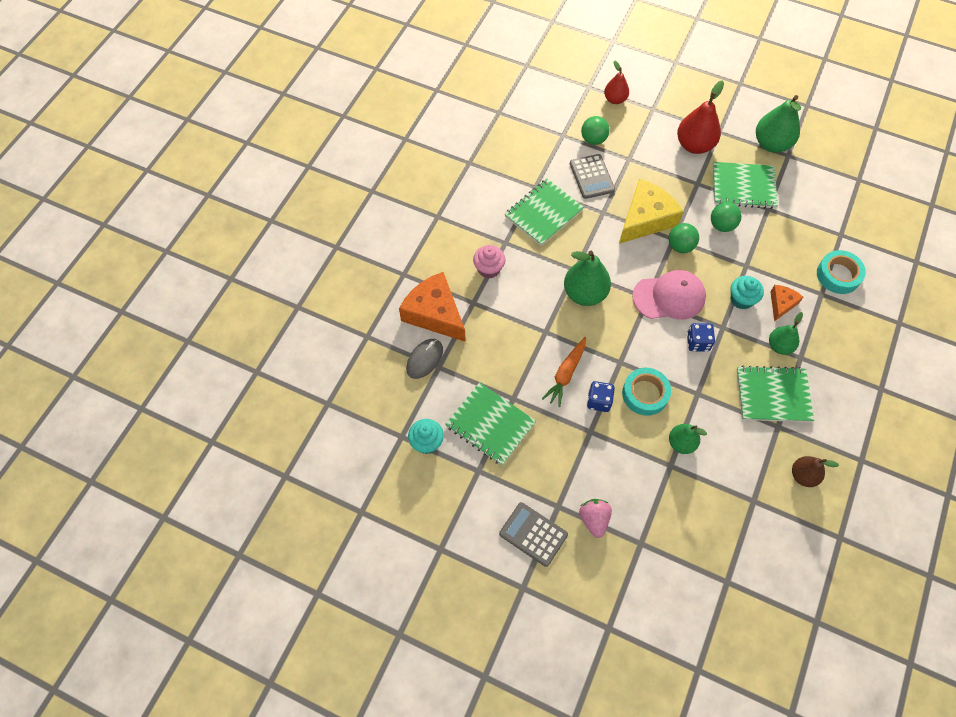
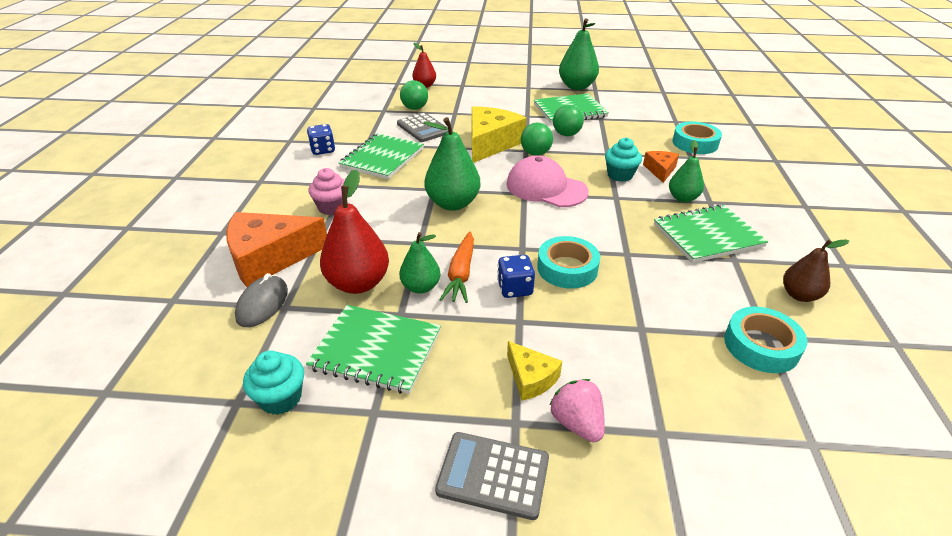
camera: 20 degrees left, 25 degrees down
(434, 313) = (270, 257): orange cheese -> orange cheese turned 45 degrees counterclockwise
(579, 479) = (531, 378): none -> yellow cheese
(669, 297) = (546, 188): pink cap -> pink cap turned 120 degrees counterclockwise
(681, 443) = (639, 303): green pear -> green pear (421, 287)
(694, 145) = (511, 97): red pear -> red pear (358, 283)
(697, 342) = (598, 214): blue dice -> blue dice (323, 150)
(744, 506) = (761, 346): none -> turquoise tape

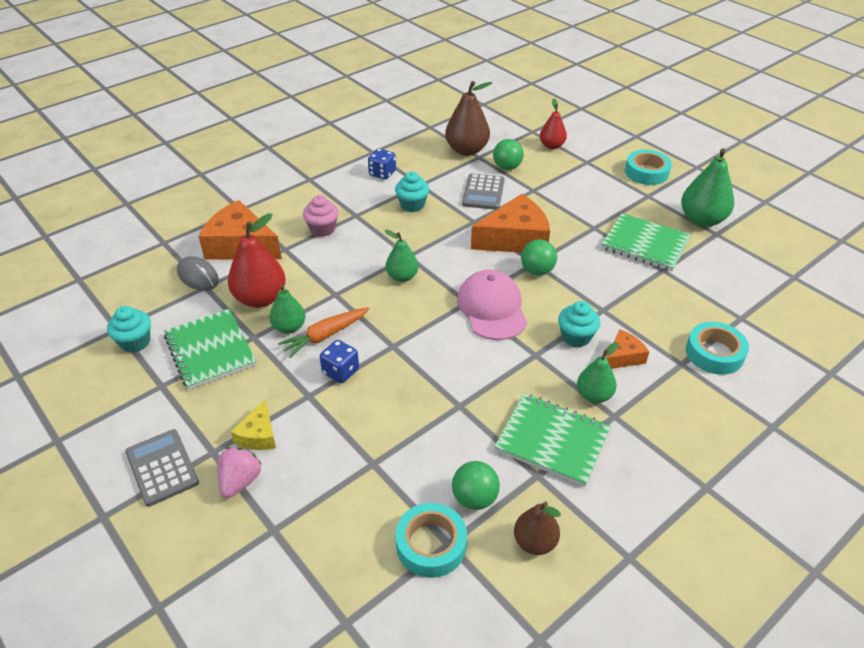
camera: 45 degrees right, 5 degrees up
(262, 304) = (198, 276): grey mouse -> grey mouse turned 75 degrees clockwise
(368, 110) = (466, 150): none -> brown pear
(382, 158) = (412, 205): green notebook -> turquoise cupcake
(453, 203) = (402, 277): green pear -> green pear, size x0.61
(491, 143) = (515, 239): yellow cheese -> orange cheese
(566, 134) = (597, 268): green ball -> green ball (474, 498)
(567, 268) = (397, 383): turquoise tape -> turquoise tape (646, 172)

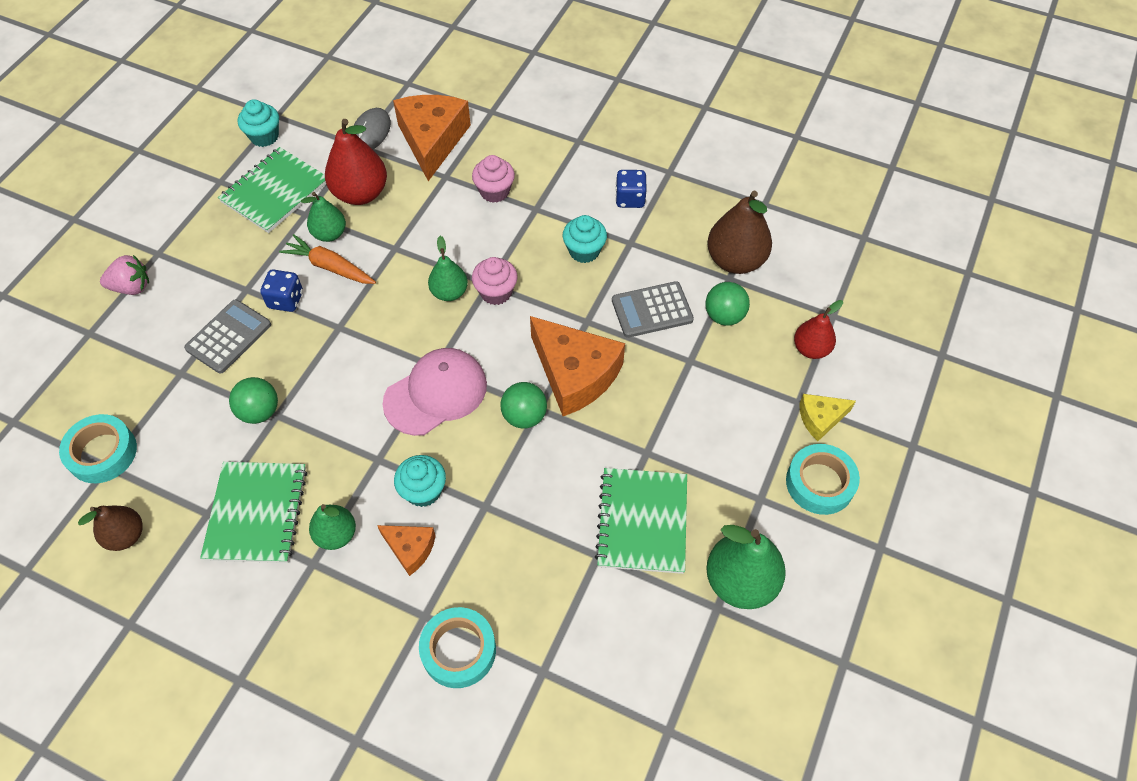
camera: 65 degrees right, 15 degrees up
(162, 467) = (130, 229): grey calculator -> grey calculator (228, 337)
(258, 435) = (186, 275): yellow cheese -> yellow cheese (820, 418)
(419, 254) = (496, 292): none -> pink cupcake
(474, 498) = (163, 469): green ball -> green ball (259, 411)

